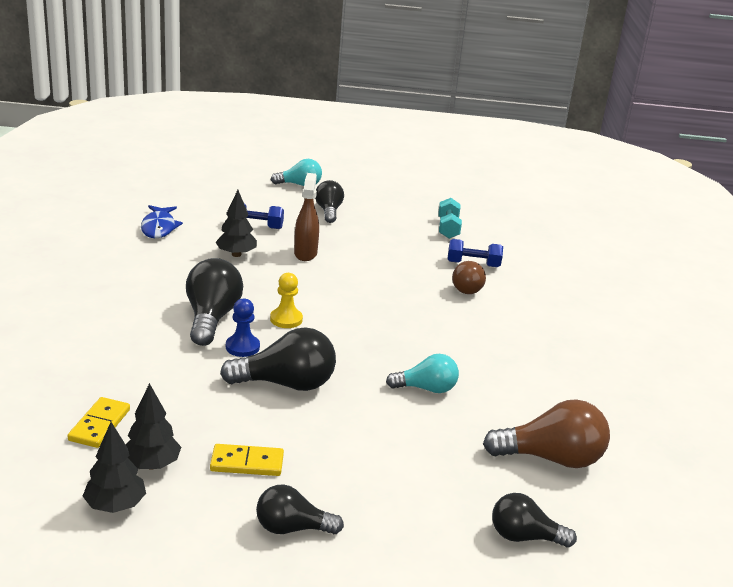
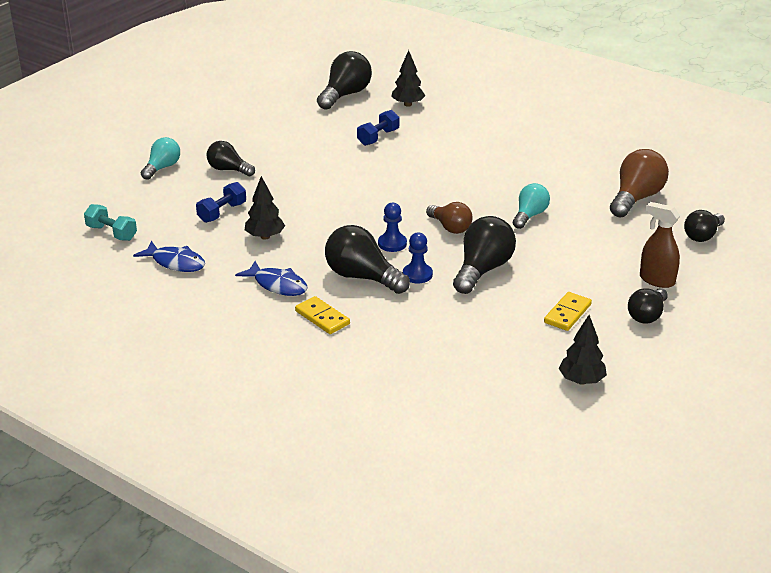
camera: 55 degrees left, 5 degrees up
(99, 425) = (478, 366): yellow domino -> yellow domino (322, 317)
(151, 465) = (543, 354): black tree -> black tree (408, 104)
(162, 280) = (278, 285): none -> blue fish
(286, 319) = (392, 244): yellow pawn -> blue pawn
(305, 253) = (294, 203): brown spray bottle -> brown spray bottle (656, 280)
(448, 228) = (312, 127): turquoise dumbbell -> turquoise dumbbell (111, 233)
(468, 288) = (411, 152): brown light bulb -> brown light bulb (450, 227)
(528, 229) = (345, 95): none -> black light bulb

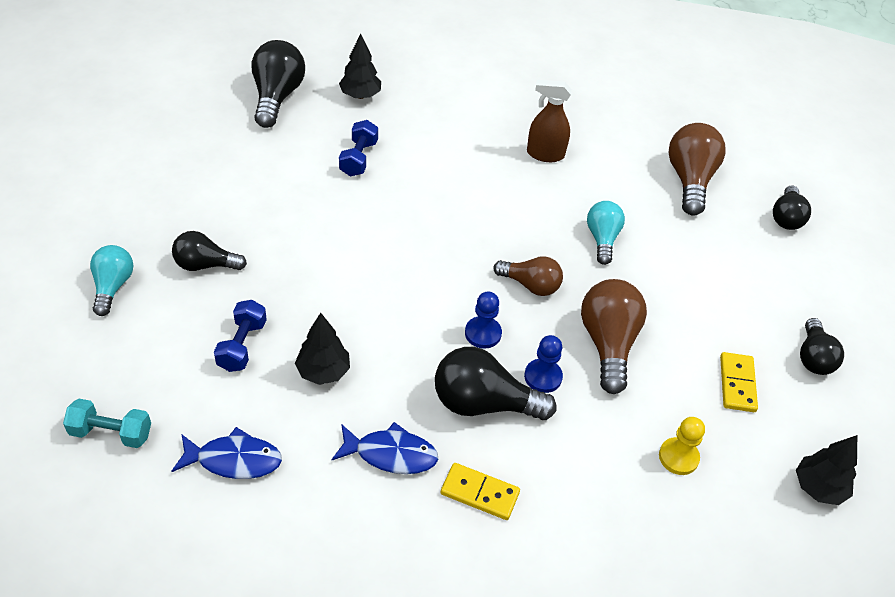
camera: 30 degrees left, 15 degrees up
(482, 270) = (608, 344): black light bulb -> brown light bulb
(483, 338) = (678, 457): none -> yellow pawn
(656, 280) = (787, 299): brown spray bottle -> brown spray bottle (545, 154)

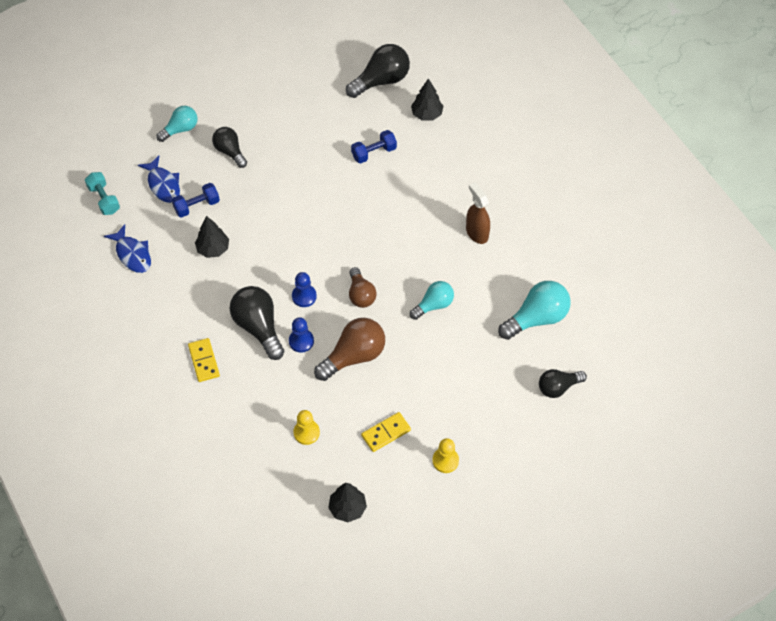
camera: 55 degrees right, 10 degrees up
(391, 454) = (192, 310): blue fish -> blue fish (163, 184)
(689, 180) = (536, 318): brown light bulb -> turquoise light bulb
(813, 357) = (445, 460): black light bulb -> yellow pawn

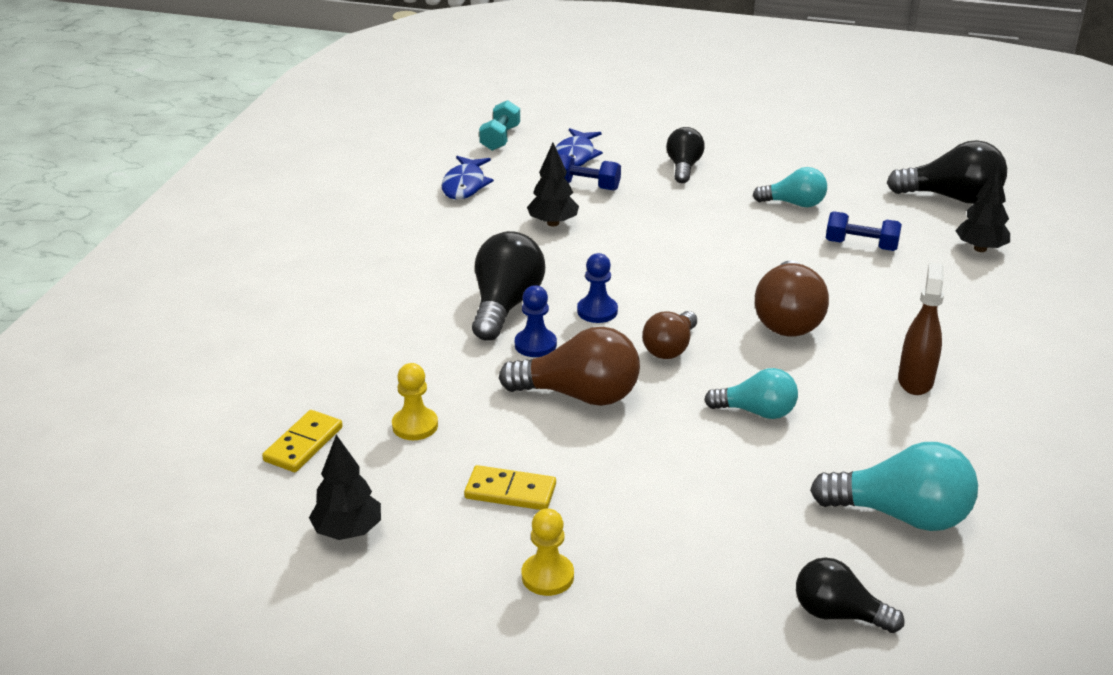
camera: 45 degrees right, 25 degrees down
(180, 129) = (654, 130): turquoise light bulb -> turquoise light bulb (794, 204)
(204, 361) = (403, 297): yellow domino -> yellow domino (303, 444)
(391, 234) = (788, 319): none -> brown light bulb

